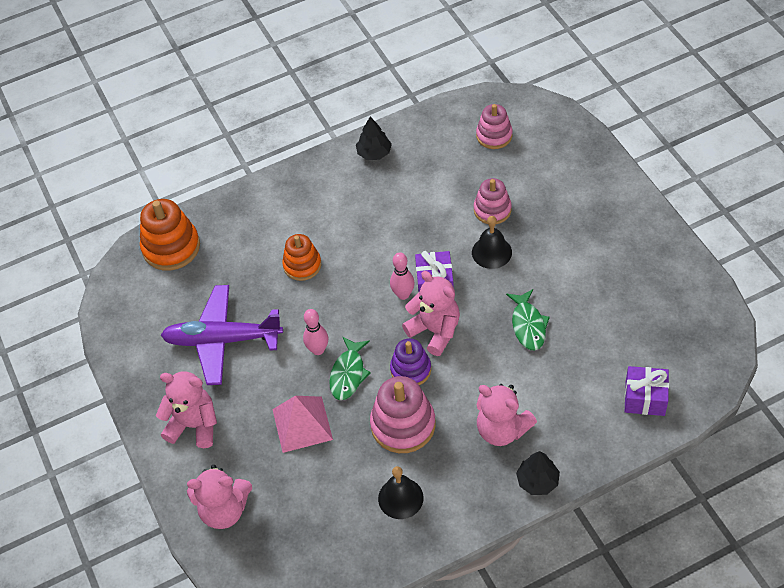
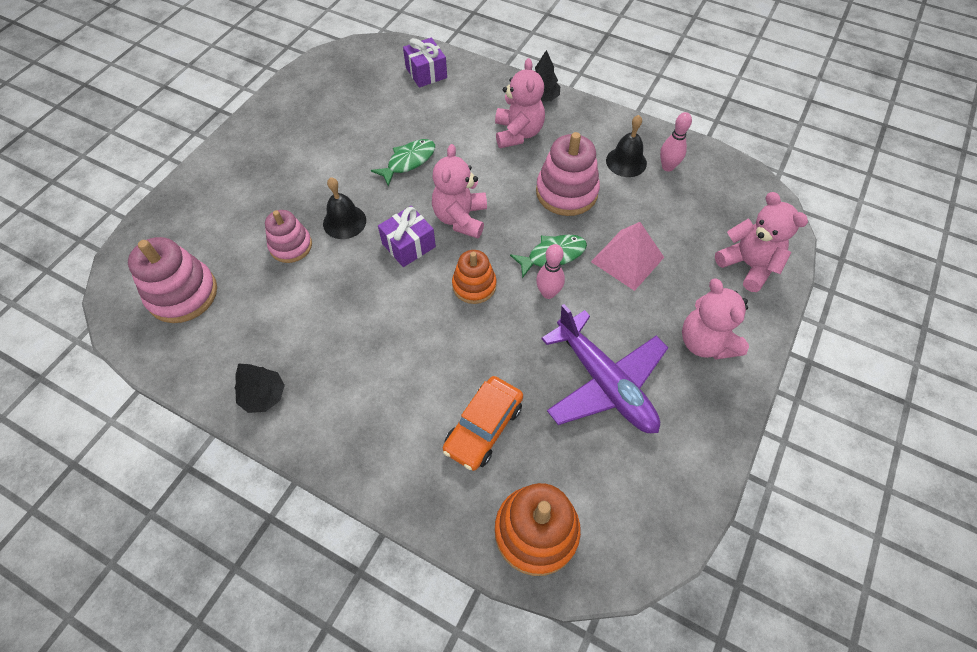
camera: 130 degrees left, 5 degrees up
(253, 255) = (483, 427): none -> orange car
(302, 265) = (464, 369): orange stacking toy -> orange stacking toy (474, 285)
(403, 294) = (439, 262): pink bowling pin -> pink bowling pin (667, 167)
(410, 370) = (512, 214): purple stacking toy -> none
(494, 135) = (183, 294): pink stacking toy -> pink stacking toy, size x1.55

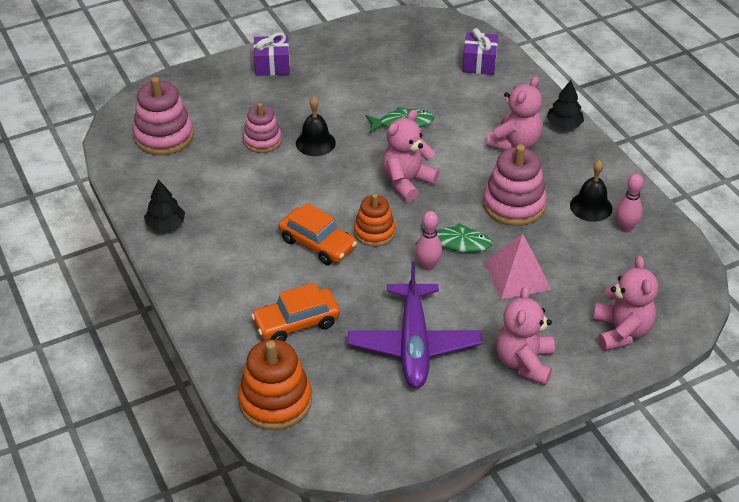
camera: 35 degrees right, 15 degrees down
(409, 245) = (349, 181): purple gift -> purple gift (272, 65)
(433, 328) = (317, 243): none -> orange car

